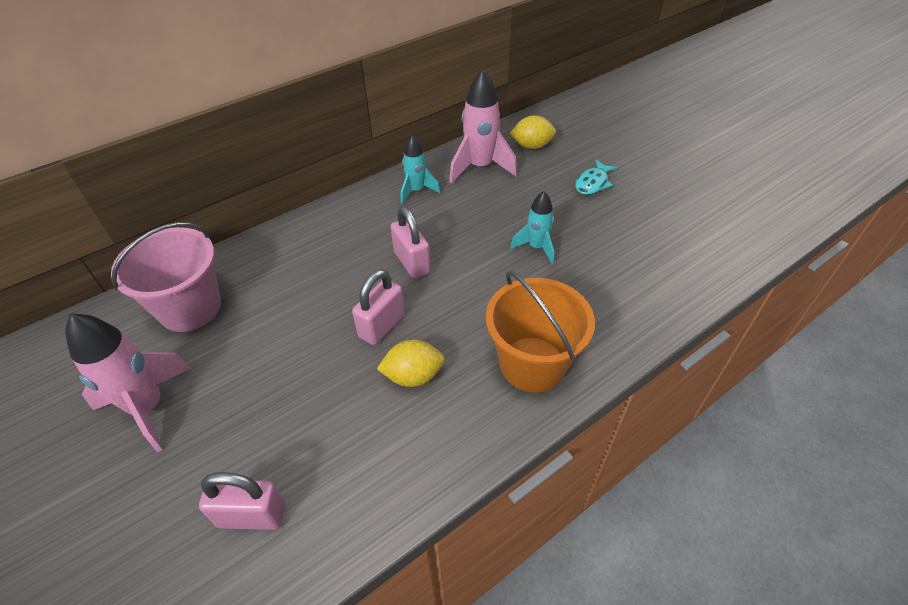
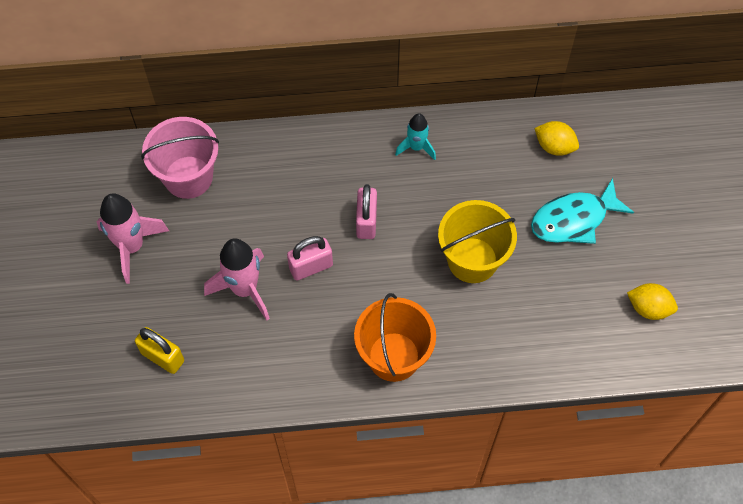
camera: 30 degrees right, 15 degrees up
(252, 516) = (162, 357): pink padlock -> yellow padlock
(413, 376) = (308, 319): yellow lemon -> yellow lemon (648, 308)
(480, 167) = (489, 148): pink rocket -> pink rocket (245, 289)
(536, 247) = (472, 260): turquoise rocket -> yellow bucket
(592, 183) = (574, 219): turquoise fish -> turquoise fish, size x1.76

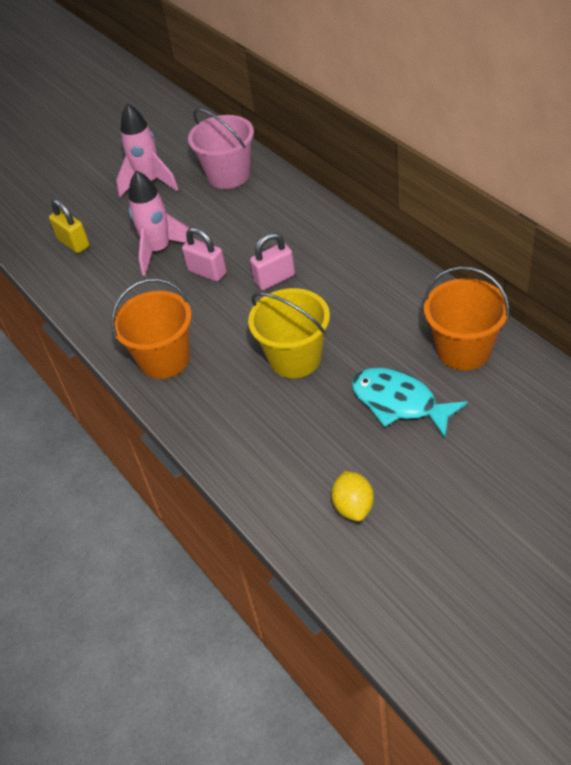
camera: 65 degrees right, 15 degrees down
(162, 357) = (73, 243): yellow padlock -> yellow padlock turned 45 degrees counterclockwise
(416, 147) = (372, 269): turquoise rocket -> none
(554, 146) = (463, 350): yellow lemon -> orange bucket

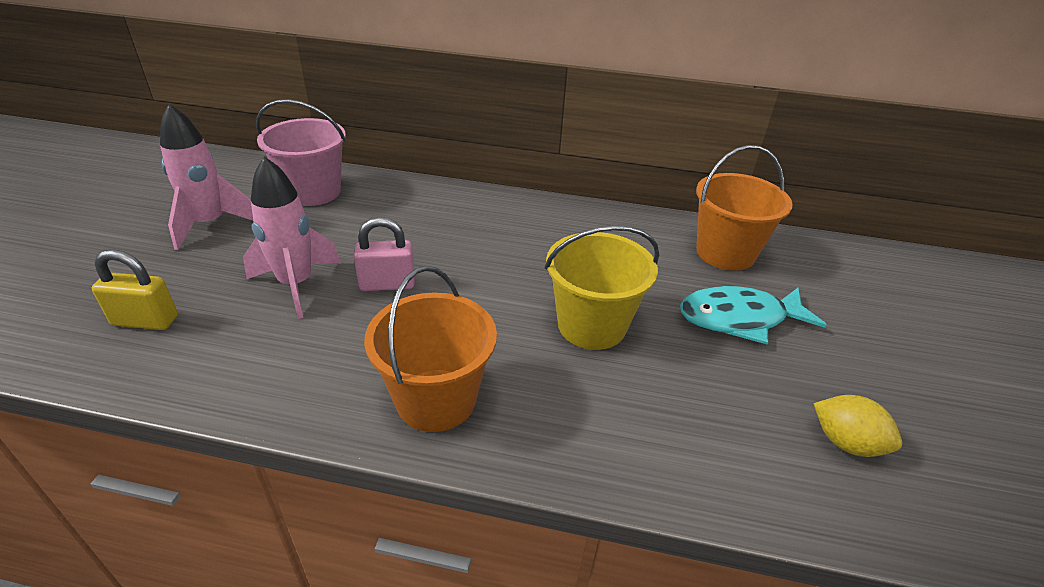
camera: 50 degrees left, 10 degrees down
(274, 279) = (476, 262): pink padlock -> none

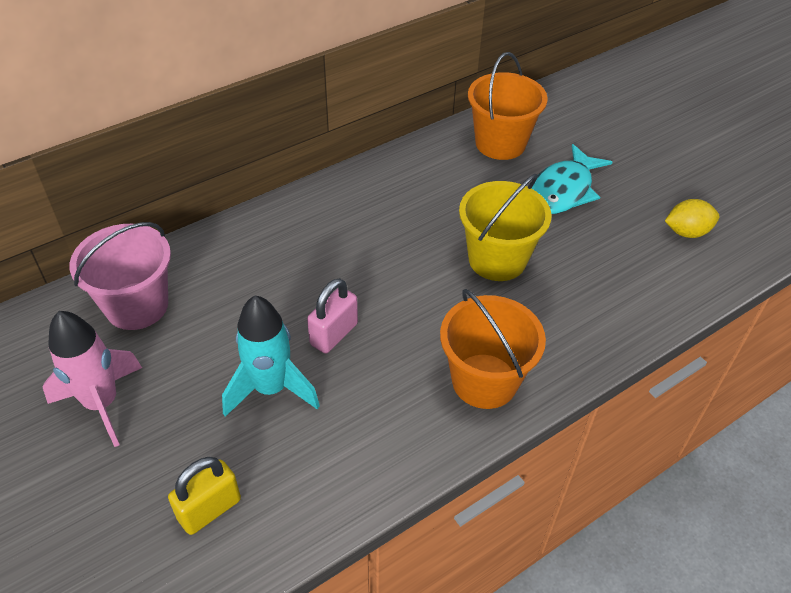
camera: 45 degrees left, 10 degrees up
(296, 285) = (271, 388): pink rocket -> turquoise rocket

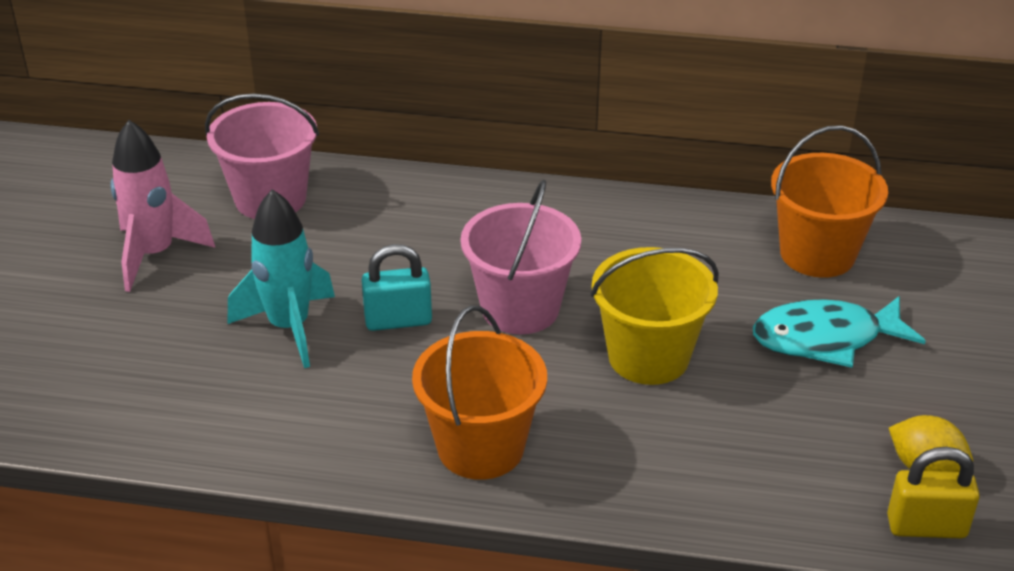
camera: 45 degrees right, 10 degrees down
(209, 509) = (131, 380): yellow padlock -> yellow padlock (926, 527)
(334, 334) = (398, 320): pink padlock -> turquoise padlock
(394, 277) = (520, 308): none -> pink bucket

